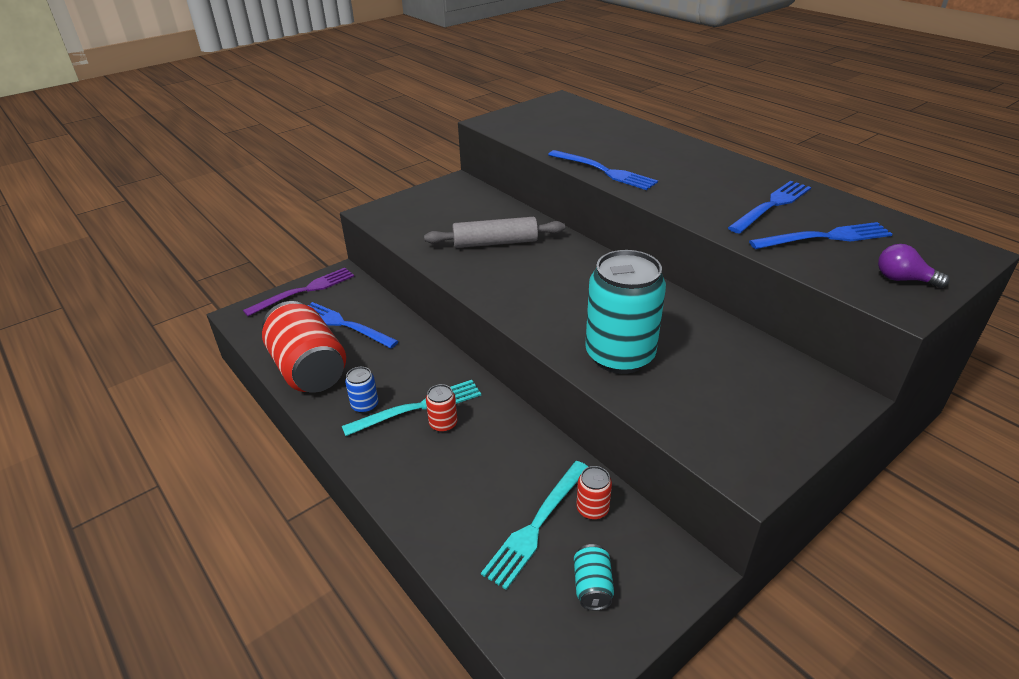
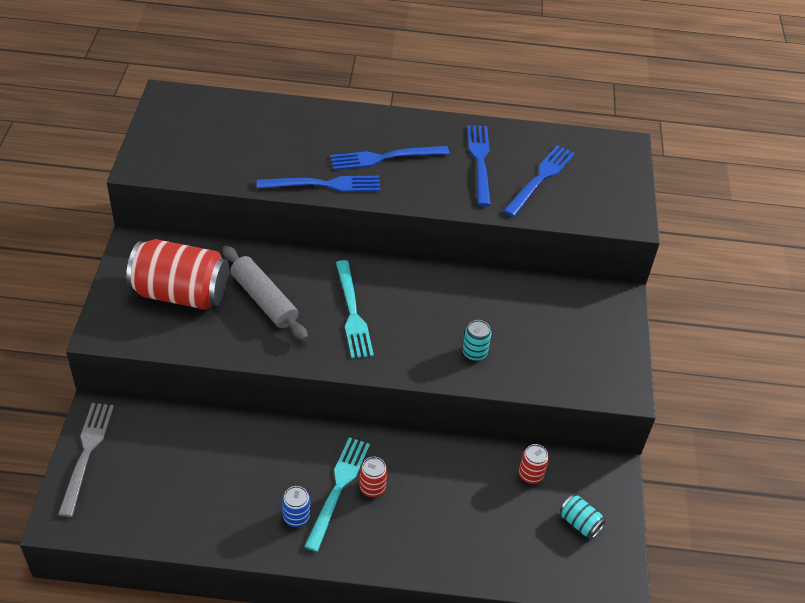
camera: 50 degrees left, 10 degrees up
(304, 291) = (87, 453): purple fork -> grey fork
(309, 369) = (206, 522): red can -> red can (181, 293)
(344, 324) = (177, 461): blue fork -> blue fork (384, 158)
(495, 242) = (264, 300): grey rolling pin -> grey rolling pin turned 75 degrees counterclockwise
(536, 525) = (512, 511): turquoise fork -> turquoise fork (352, 313)
(619, 355) = (474, 353): turquoise can -> turquoise can, size x0.43
(903, 279) = (613, 195): purple light bulb -> none

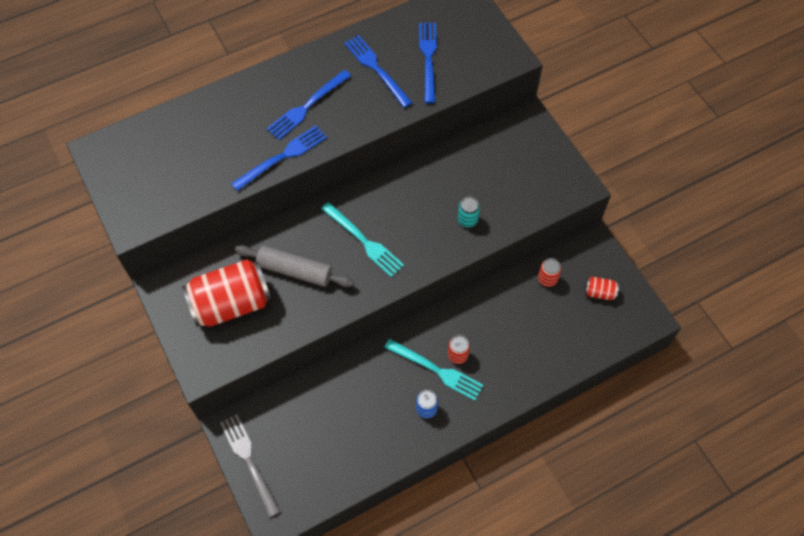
camera: 30 degrees left, 15 degrees up
(338, 488) = (437, 370): turquoise fork -> turquoise fork turned 135 degrees clockwise
(580, 523) = (599, 292): turquoise can -> red can

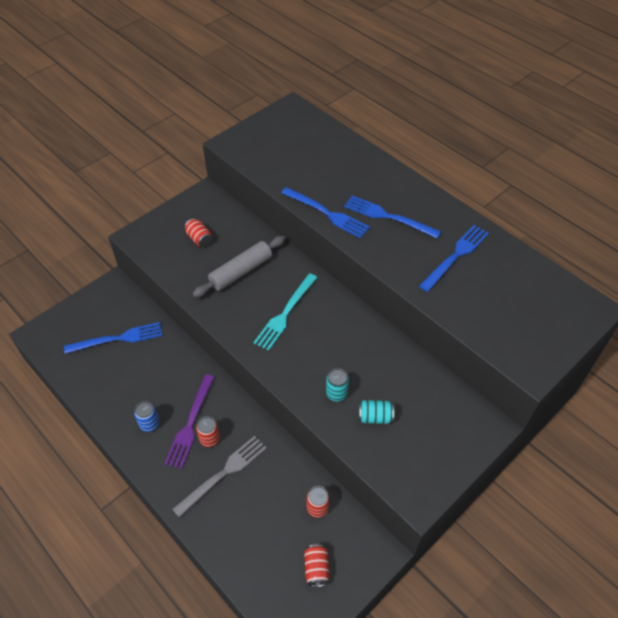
camera: 75 degrees right, 10 degrees down
(231, 304) = (199, 239): red can -> red can, size x0.43
(249, 461) = (86, 305): grey fork -> grey fork (223, 473)
(295, 271) = (241, 271): grey rolling pin -> grey rolling pin turned 45 degrees clockwise
(428, 58) = (490, 294): blue fork -> blue fork (118, 338)
(437, 370) = (190, 424): turquoise fork -> purple fork
(499, 196) = (375, 417): none -> turquoise can

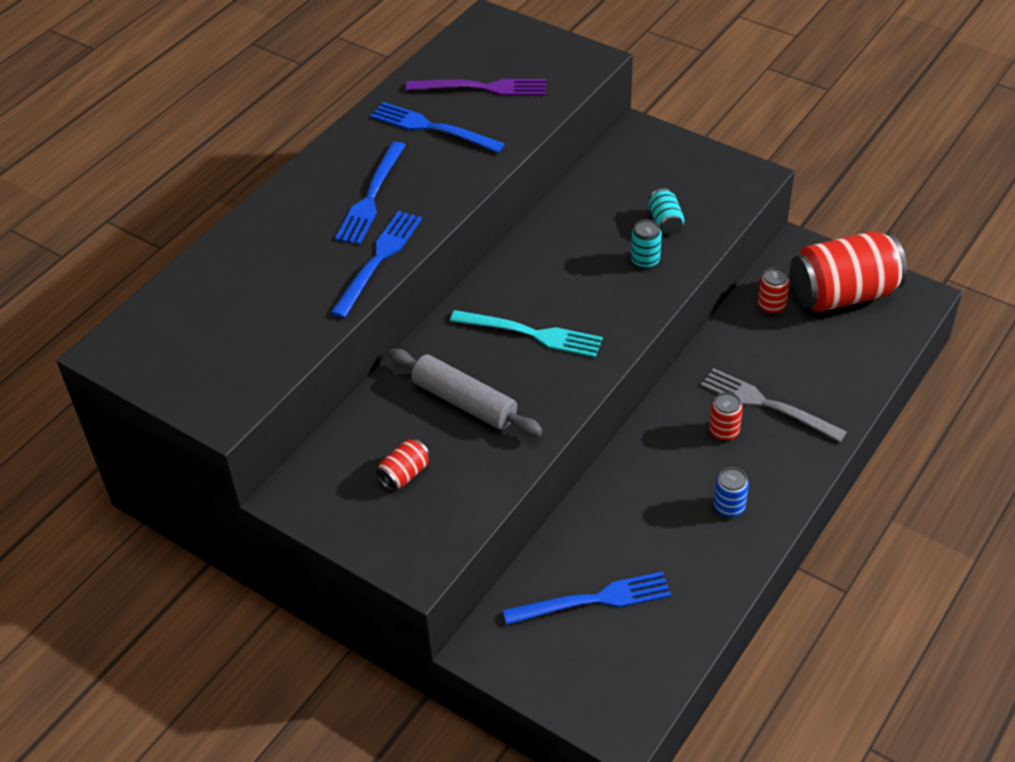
camera: 100 degrees left, 5 degrees down
(118, 338) = (594, 600): blue fork -> blue fork turned 105 degrees clockwise
(190, 424) = (710, 459): purple fork -> purple fork (482, 88)
(316, 568) = (842, 294): red can -> red can, size x2.33

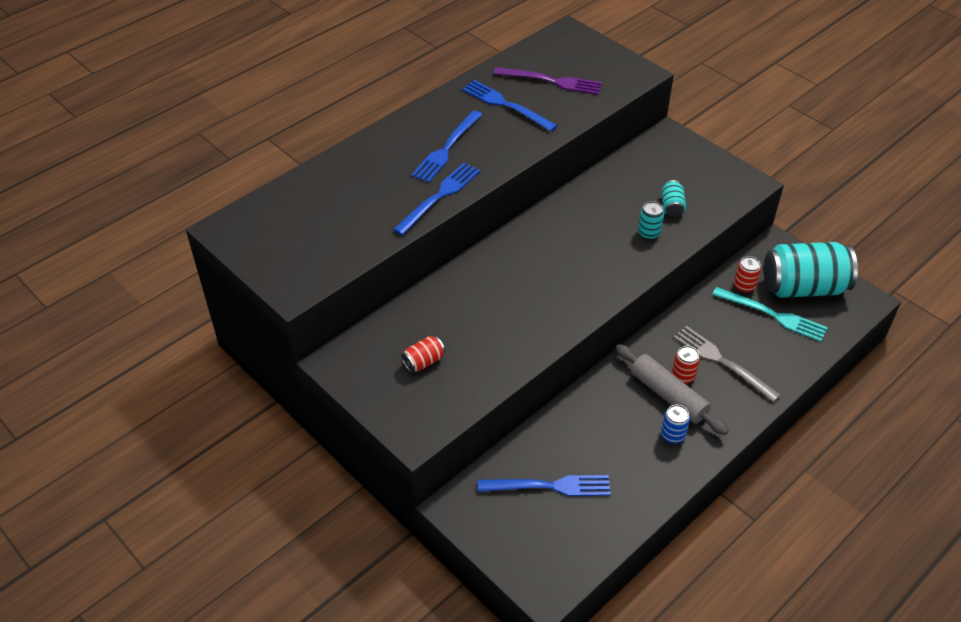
camera: 10 degrees right, 0 degrees up
(464, 402) = (483, 316): grey rolling pin -> grey rolling pin (668, 396)
(532, 334) = (547, 274): turquoise fork -> turquoise fork (773, 315)
(842, 294) = (803, 287): red can -> turquoise can

